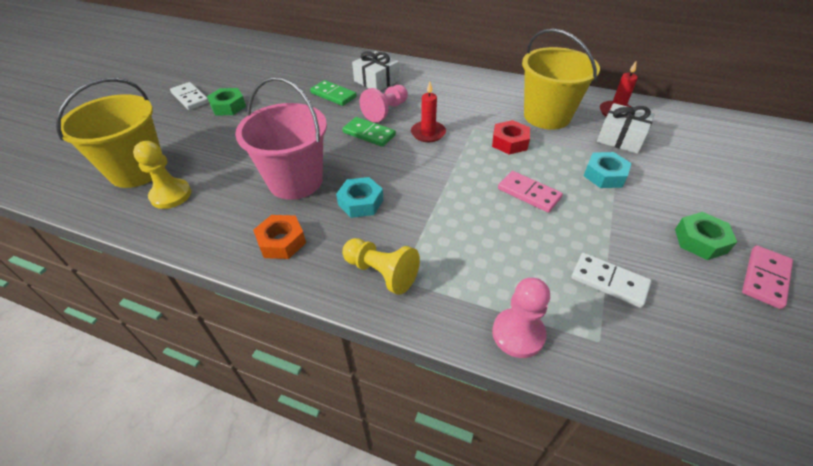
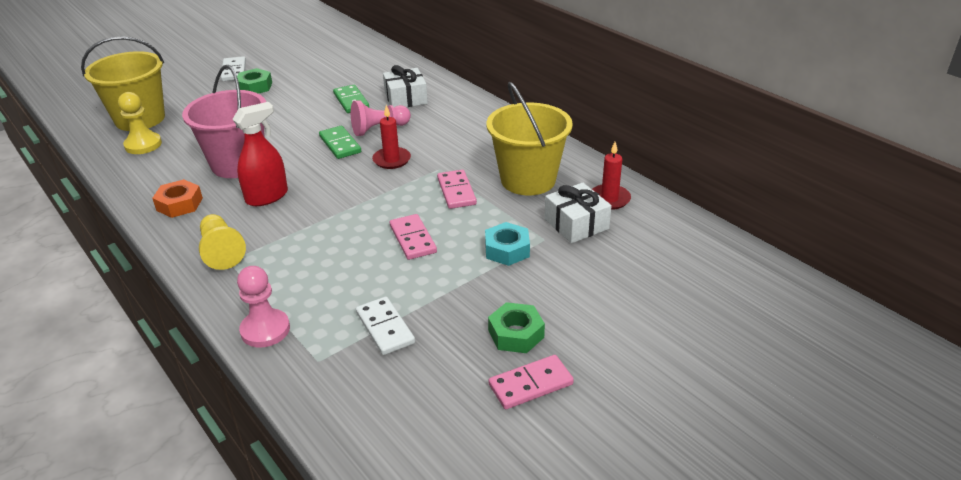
camera: 30 degrees right, 10 degrees down
(360, 202) = (267, 197): turquoise nut -> red spray bottle
(509, 142) = (456, 191): red nut -> pink domino

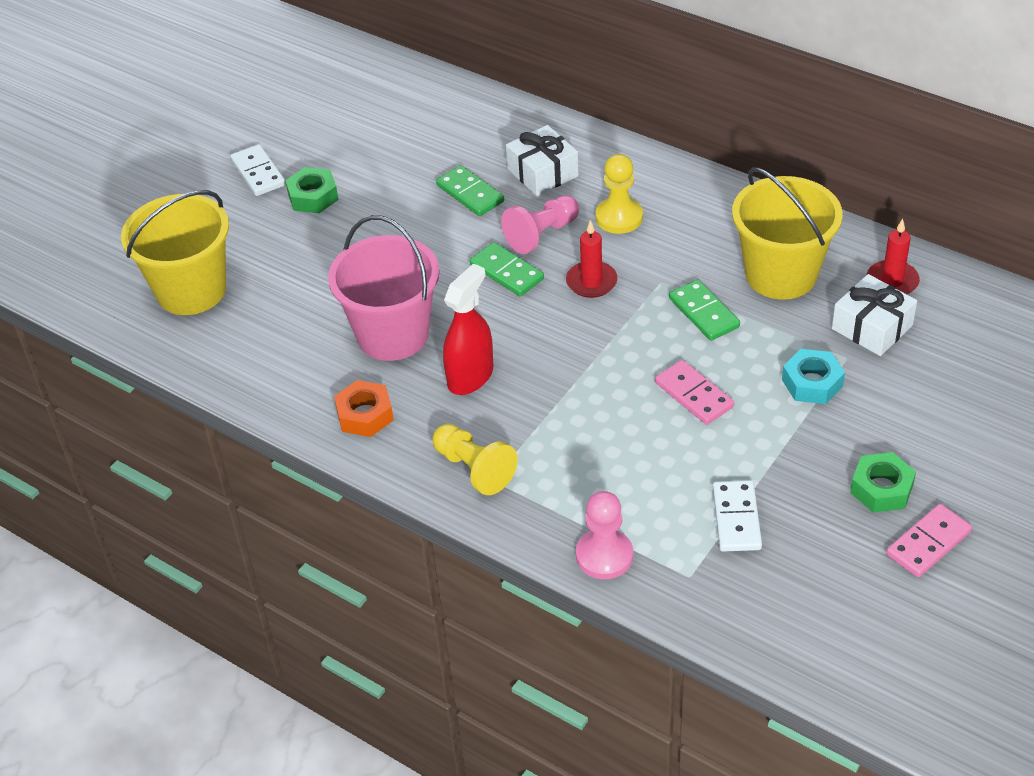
camera: 15 degrees left, 10 degrees up
(143, 145) = (234, 333): yellow pawn -> yellow pawn (619, 217)
(385, 328) = (736, 518): white domino -> white domino turned 45 degrees clockwise
(456, 191) = (703, 313): pink domino -> green domino

